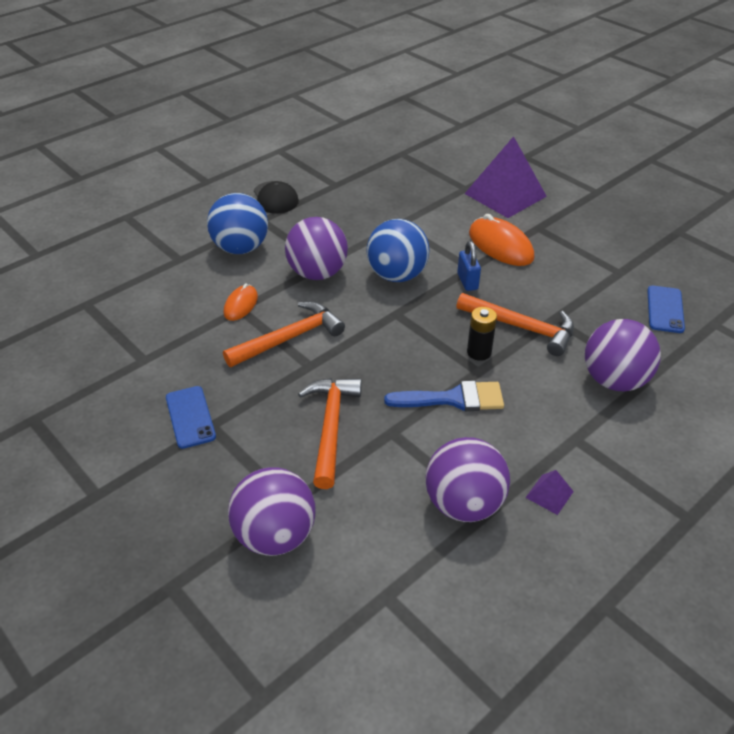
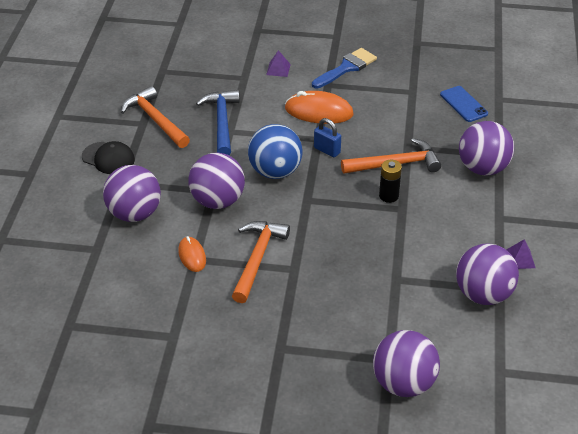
camera: 40 degrees left, 0 degrees up
(190, 417) = (259, 352): blue phone -> none
(240, 248) = (134, 213): blue ball -> purple ball
(330, 427) = (356, 300): orange hammer -> orange hammer (155, 120)
(400, 214) = (222, 122): none -> blue hammer
(453, 399) = (407, 235): blue brush -> blue brush (346, 68)
(505, 195) = (278, 69): purple pyramid -> purple pyramid, size x0.41

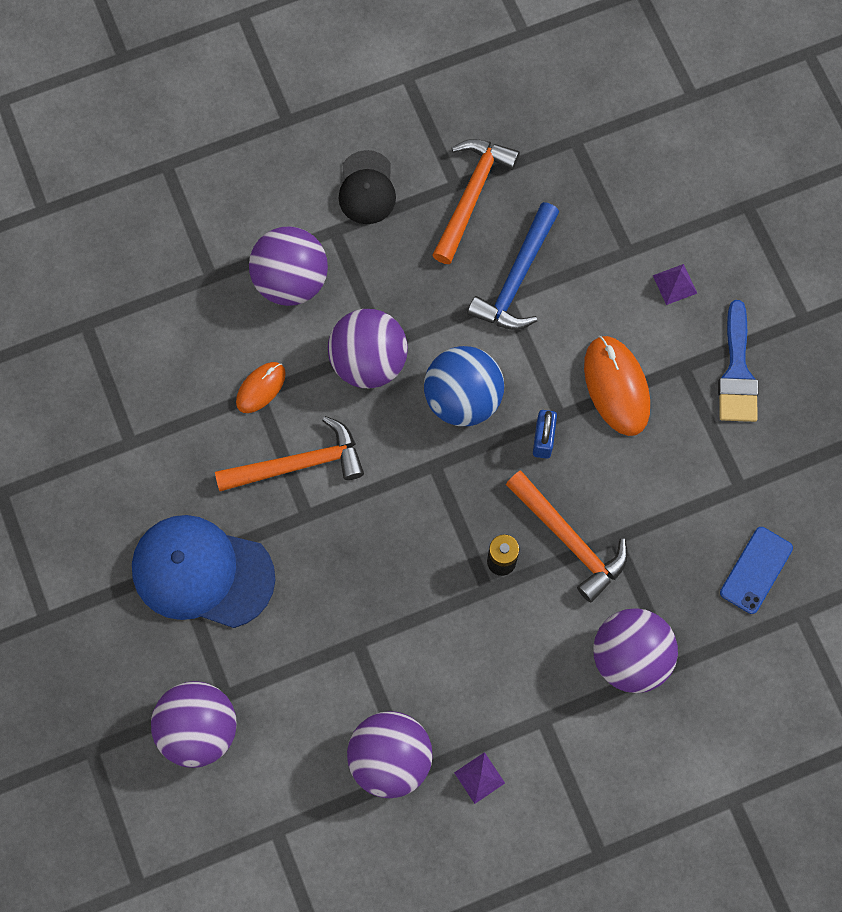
camera: 60 degrees right, 30 degrees up
(222, 122) = (517, 278): blue hammer -> blue hammer turned 150 degrees clockwise
(294, 336) = (202, 572): none -> blue cap
(346, 68) = (737, 372): blue brush -> blue brush turned 75 degrees clockwise

